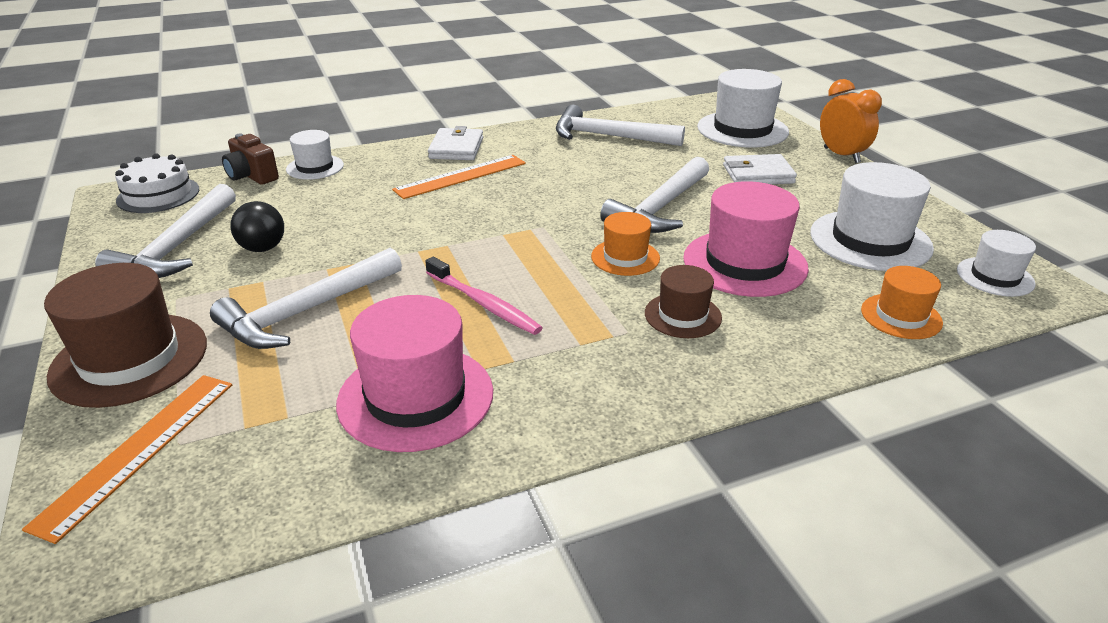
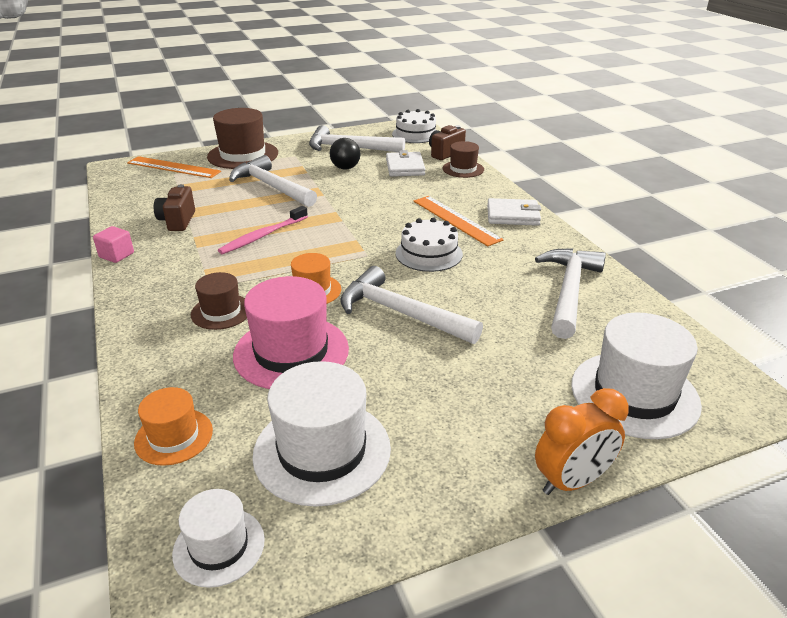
camera: 90 degrees right, 0 degrees up
(315, 167) = (463, 169): white hat -> brown hat
(415, 397) = (177, 221): pink hat -> brown camera
(538, 446) = (116, 255): none -> pink cube
(540, 192) = (429, 254): none -> white cake
(758, 174) = (490, 388): white wallet -> white wallet (405, 167)

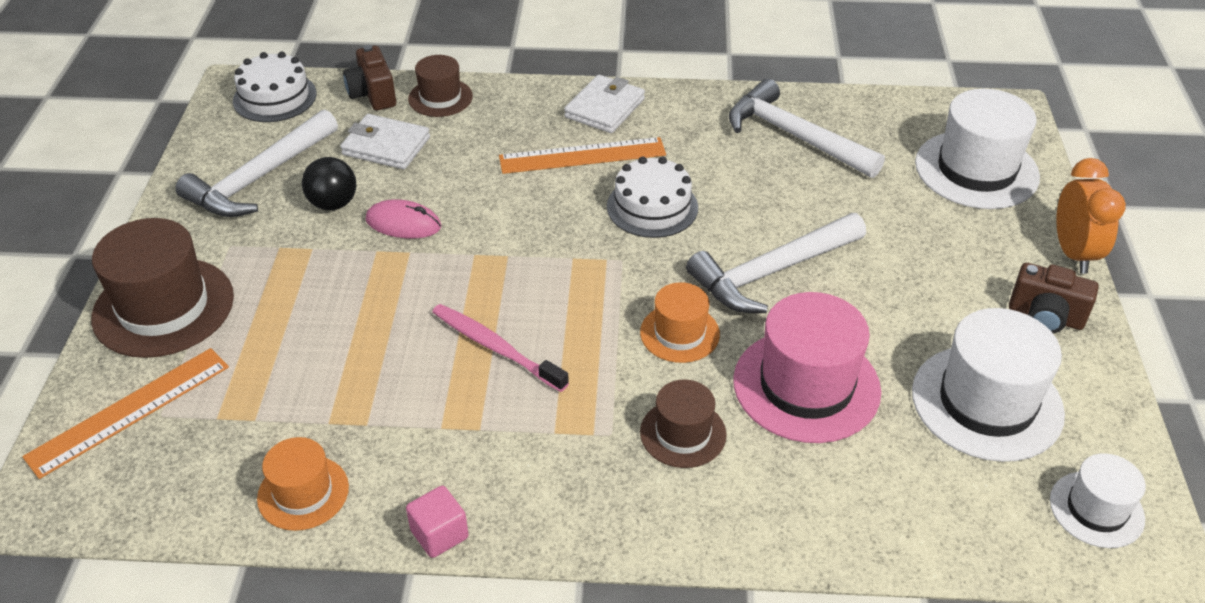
camera: 65 degrees left, 10 degrees up
(174, 436) = (925, 522): orange hat -> orange hat (303, 493)
(177, 221) = (369, 438): brown camera -> brown camera (1045, 317)
(263, 236) = (495, 347): pink toothbrush -> pink toothbrush turned 150 degrees clockwise
(271, 187) = (331, 300): white hammer -> none
(345, 187) = (403, 223): none -> pink mouse

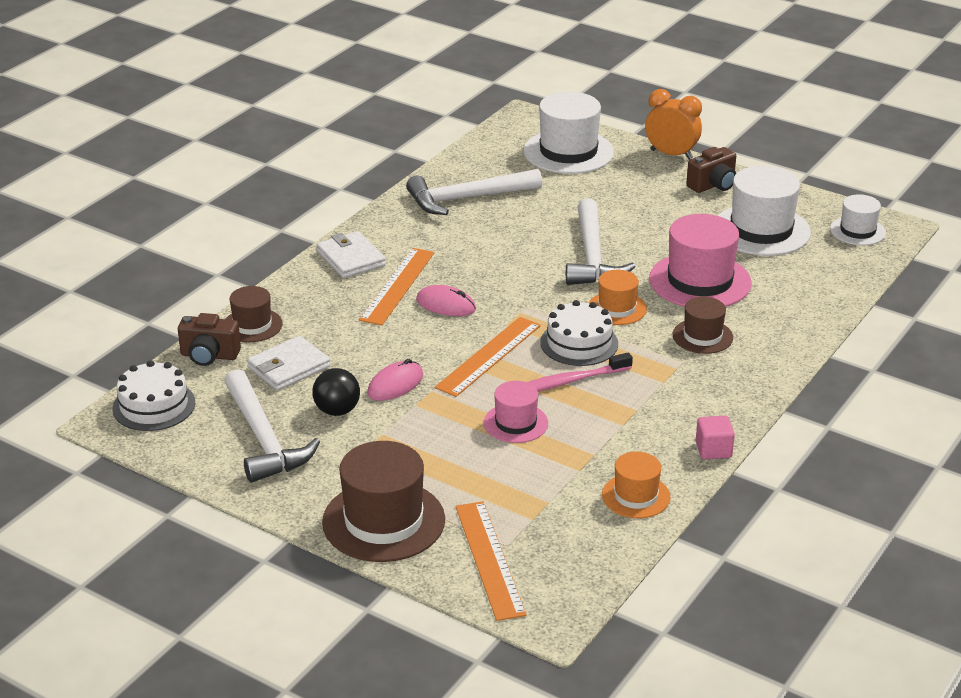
camera: 60 degrees left, 10 degrees down
(389, 337) = (515, 423): none -> pink hat
(502, 268) = (489, 356): none -> orange ruler
(575, 201) = (446, 305): none -> pink mouse
(652, 207) = (484, 277): white cake -> white cake (579, 343)

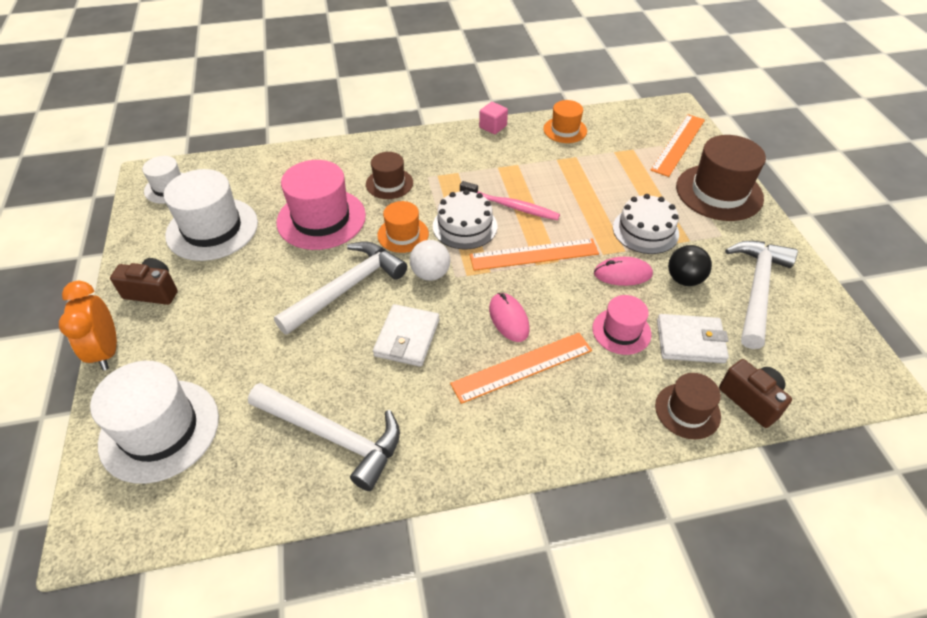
camera: 135 degrees left, 15 degrees up
(154, 405) = (832, 376): white cake -> white cake (645, 230)
(350, 259) = (526, 433): white wallet -> white wallet (407, 338)
(515, 423) = (576, 201): pink hat -> pink hat (621, 331)
(548, 297) = (430, 274): none -> white ball

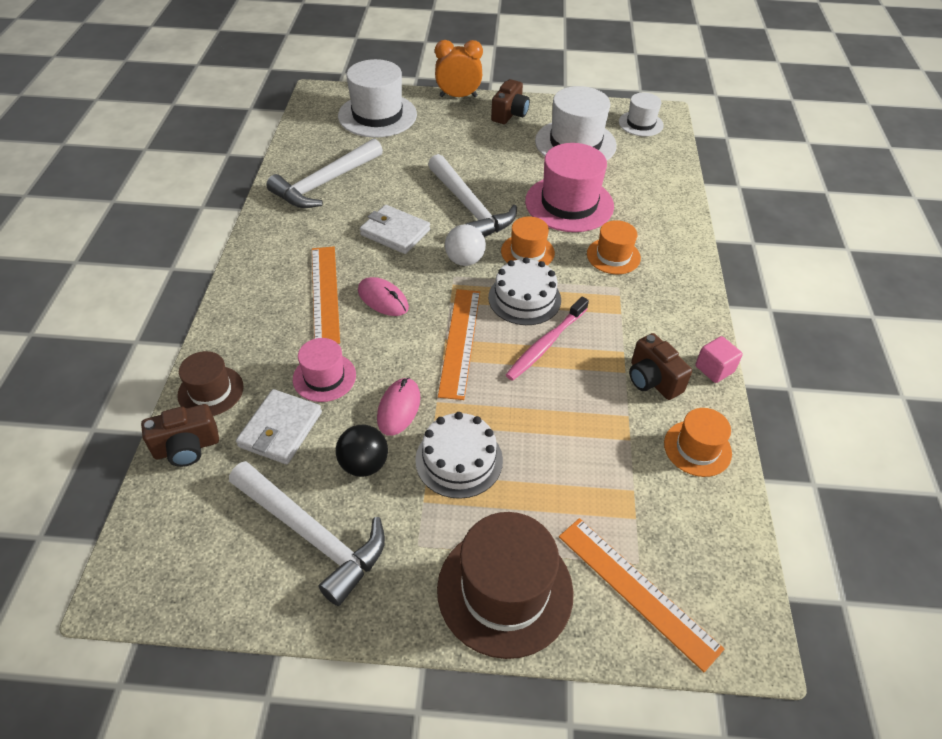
camera: 105 degrees right, 0 degrees up
(389, 183) = (613, 256): brown hat -> orange hat
(508, 319) = (383, 299): pink mouse -> pink mouse turned 45 degrees clockwise
(518, 152) = (652, 380): none -> brown camera

